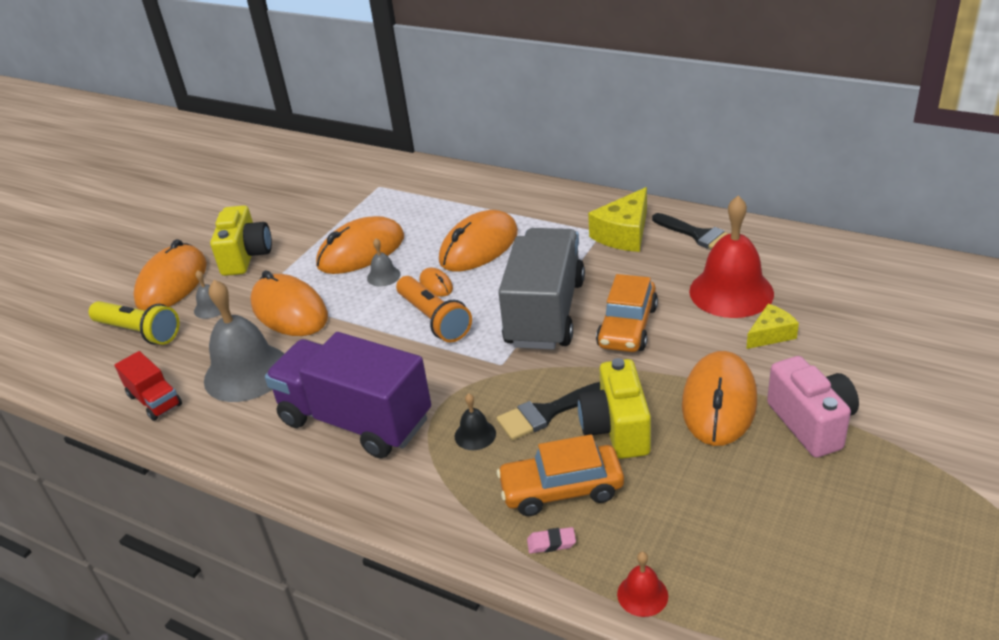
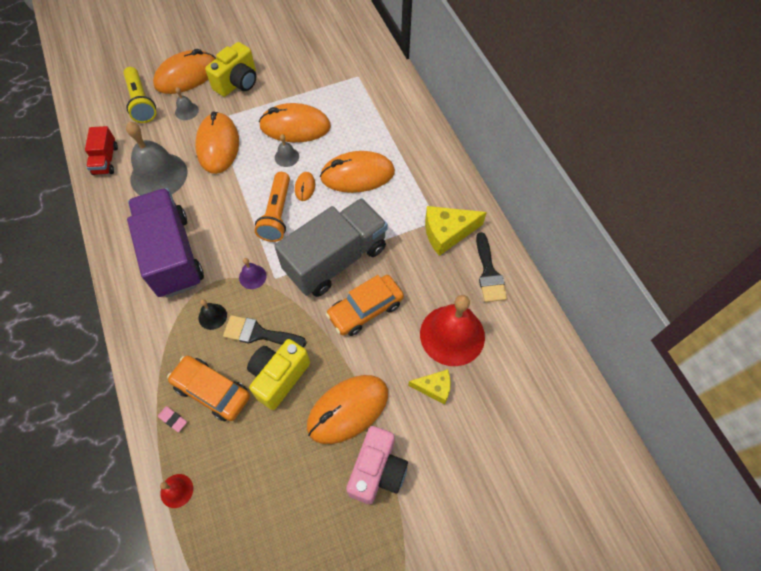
camera: 35 degrees right, 25 degrees up
(475, 378) = (252, 276): none -> purple bell

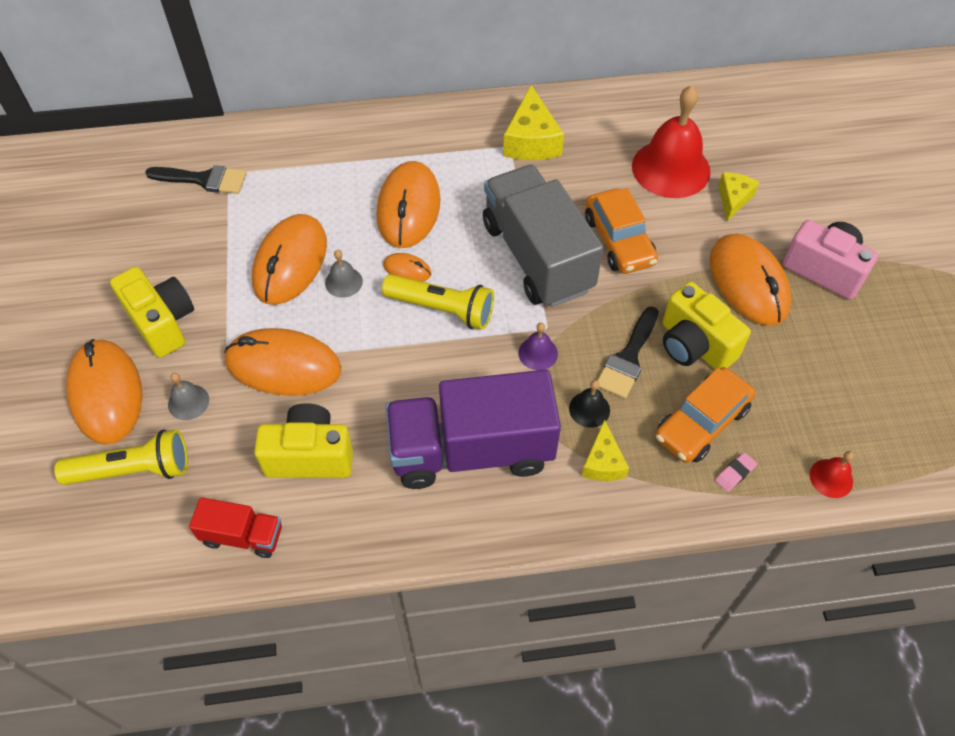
camera: 75 degrees left, 5 degrees down
(159, 175) = (310, 455): grey bell -> yellow camera
(172, 332) = (603, 462): none -> yellow cheese
(277, 214) = (442, 309): orange flashlight -> yellow flashlight
(489, 273) = (598, 118): black brush -> black brush (204, 179)

